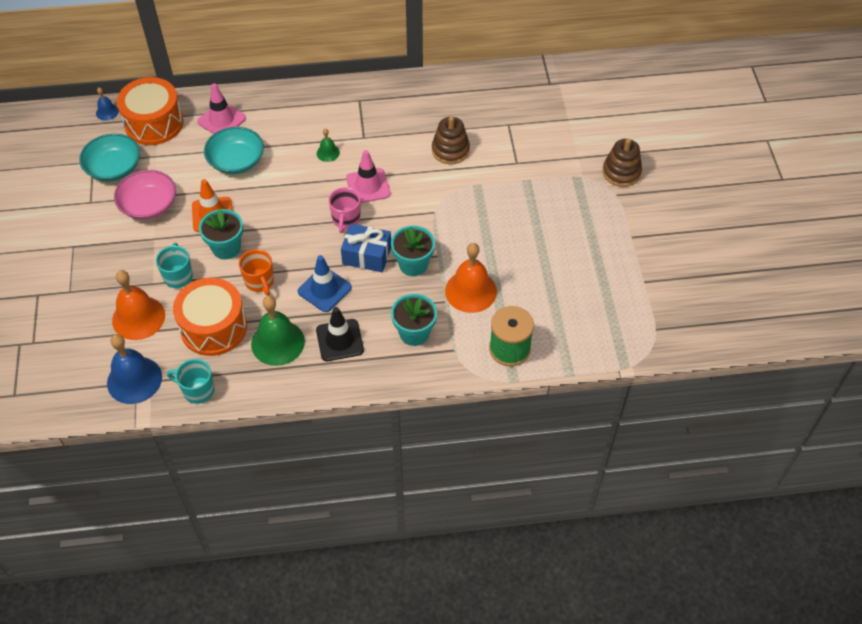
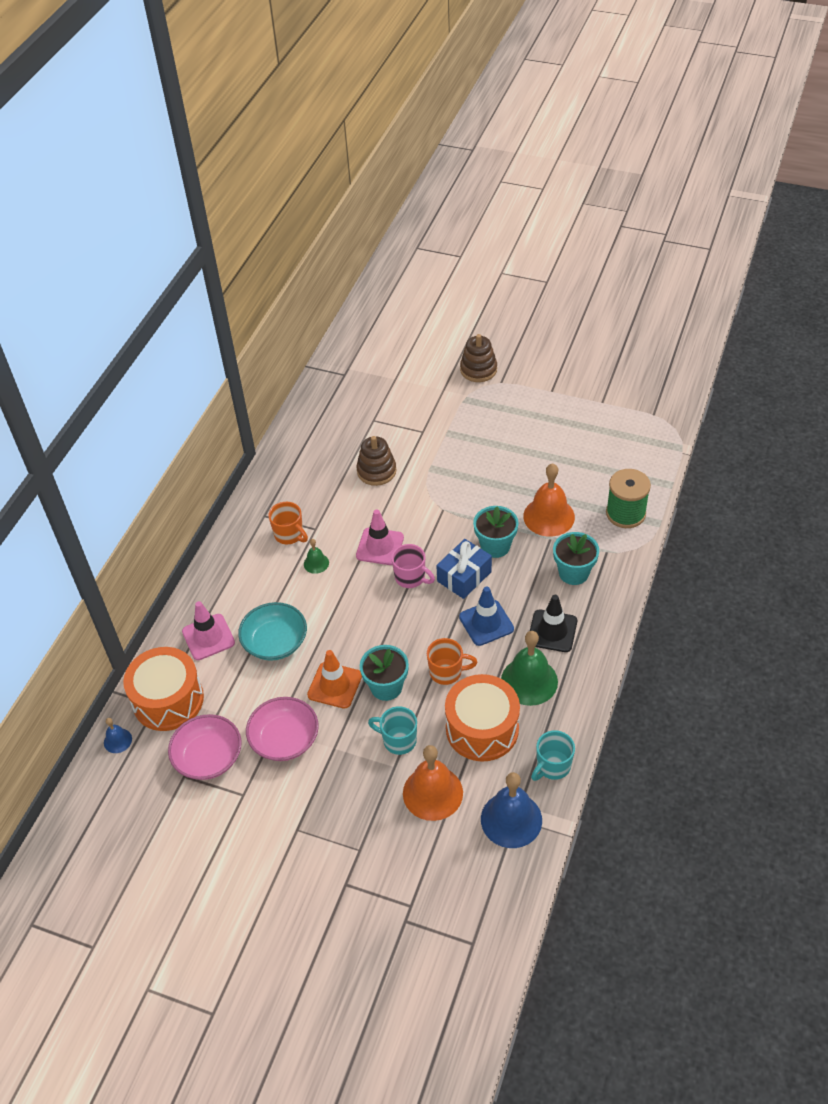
camera: 60 degrees left, 5 degrees down
(114, 168) = (208, 757): turquoise bowl -> pink bowl
(348, 124) = (289, 535): none -> orange mug

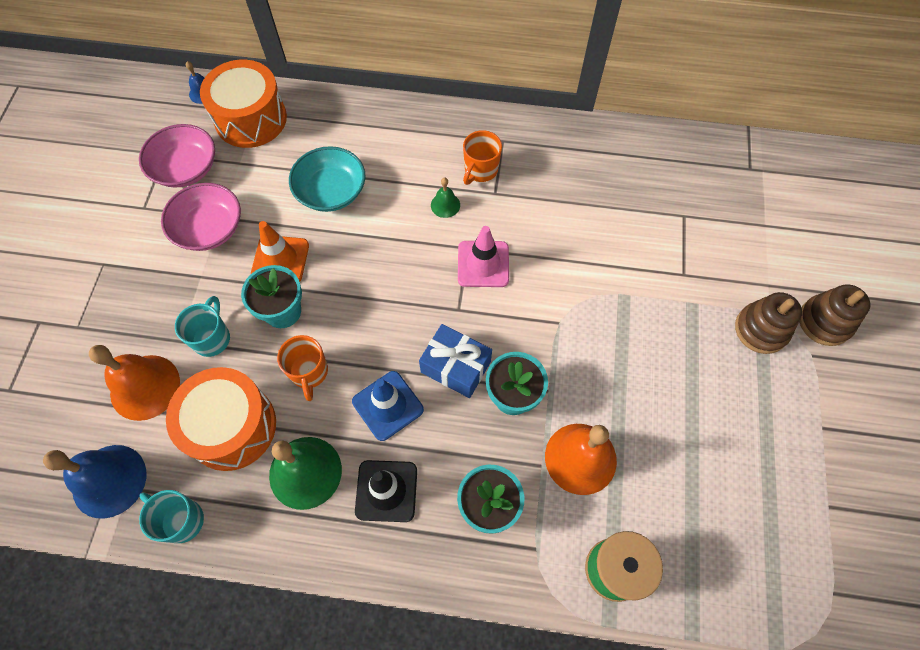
camera: 75 degrees right, 15 degrees up
(208, 637) = (330, 132): pink traffic cone -> none
(376, 471) = (601, 236): brown stacking toy -> brown stacking toy (761, 329)
(411, 578) = (442, 307): pink mug -> none

